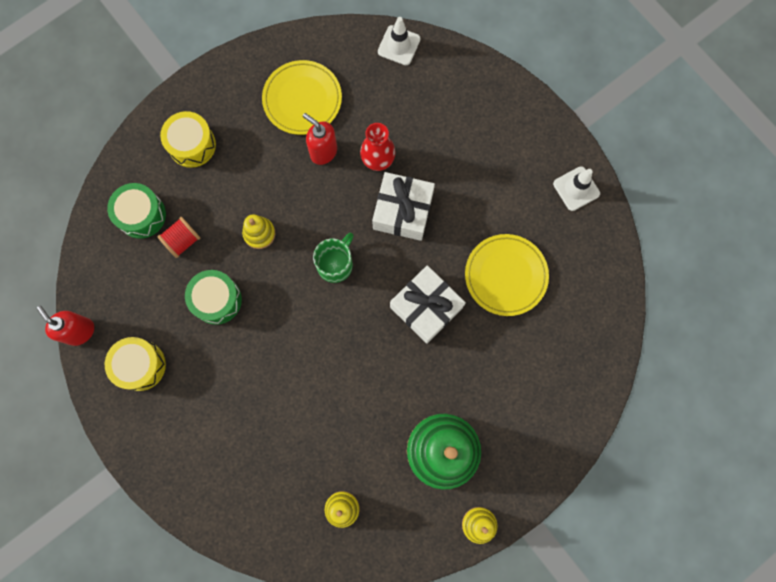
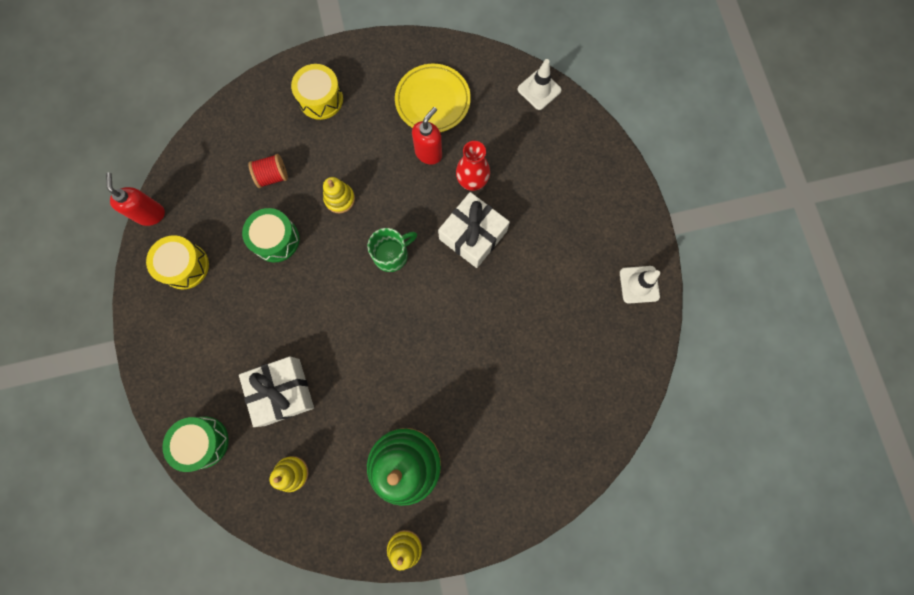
camera: 25 degrees right, 0 degrees up
(141, 215) = (250, 139): green drum -> green drum (203, 442)
(323, 152) = (428, 153): red soap dispenser -> red soap dispenser turned 60 degrees clockwise
(426, 307) = (452, 329): white gift -> white gift (282, 392)
(505, 275) = (537, 333): yellow plate -> none

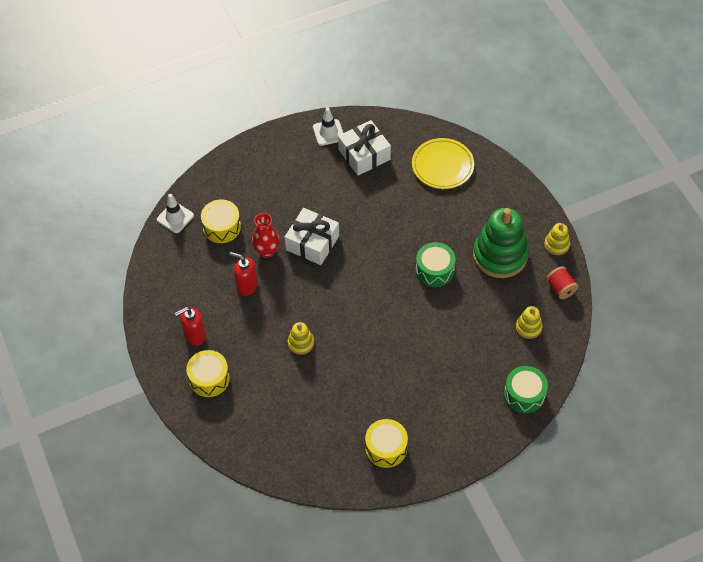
camera: 100 degrees left, 20 degrees down
(151, 214) = (345, 489): red soap dispenser -> red soap dispenser (194, 336)
(273, 176) = (290, 399): red spool -> red spool (560, 288)
(276, 239) = (347, 383): green drum -> green drum (434, 270)
(282, 392) = (470, 348): white gift -> white gift (364, 154)
(392, 254) = (341, 295): green mug -> none
(432, 101) = (197, 292): yellow plate -> yellow plate (442, 165)
(516, 137) = (222, 227): none -> yellow drum

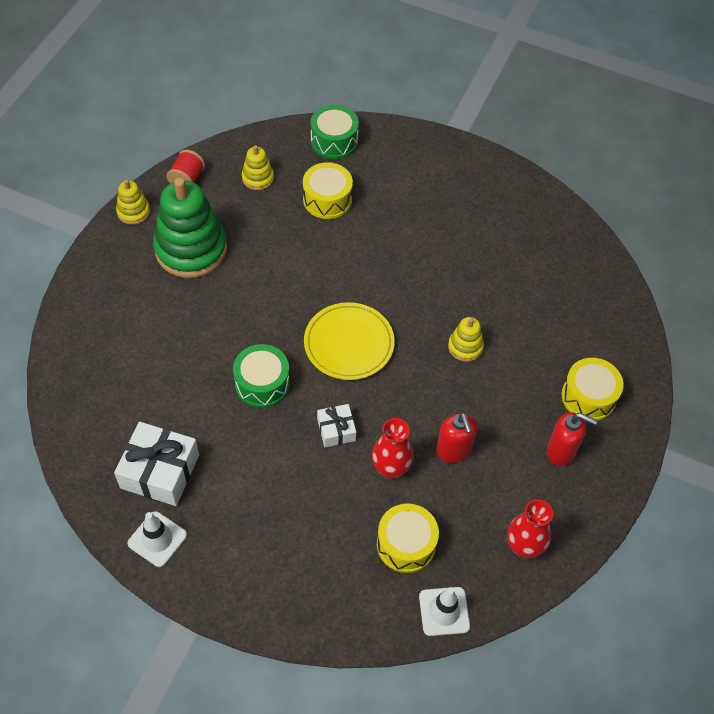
camera: 135 degrees left, 0 degrees up
(167, 275) = (524, 546): none -> red vase
(312, 243) = (336, 430): white gift -> white gift, size x0.55
(386, 448) = (494, 204): yellow drum -> yellow drum (327, 199)
(434, 270) = (263, 292): green drum -> green drum (262, 383)
(442, 165) = (109, 378): yellow plate -> yellow plate (349, 343)

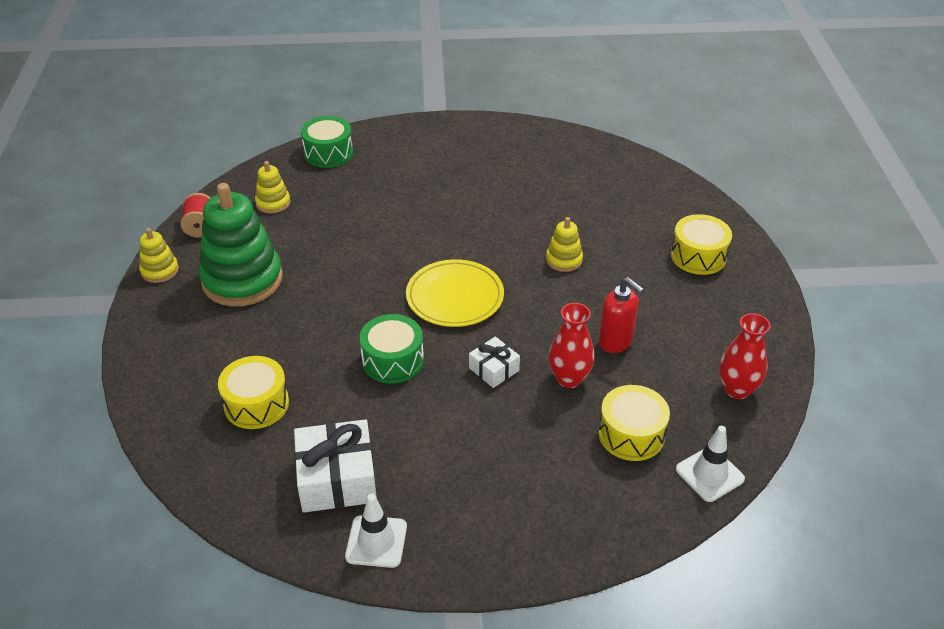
camera: 25 degrees left, 15 degrees down
(327, 199) = (353, 197): yellow drum -> yellow drum (256, 404)
(561, 451) = (709, 304): red soap dispenser -> none

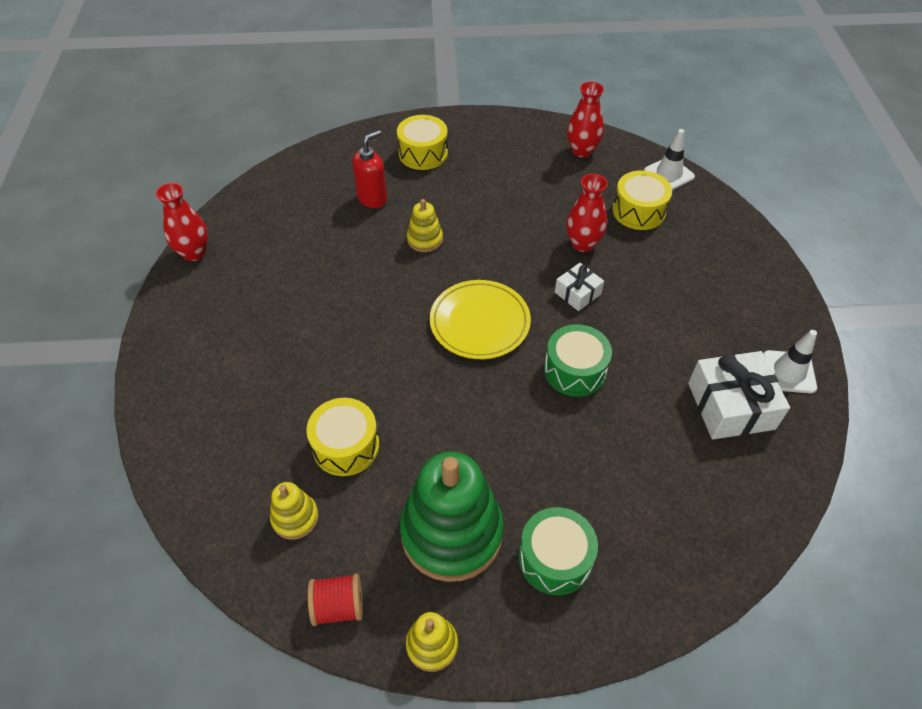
camera: 90 degrees left, 10 degrees up
(256, 404) = (652, 487): yellow drum -> yellow drum (346, 446)
(328, 153) = (191, 461): green drum -> green drum (555, 558)
(534, 130) = (194, 253): none -> red vase
(616, 342) = (535, 212): red soap dispenser -> red soap dispenser (372, 198)

